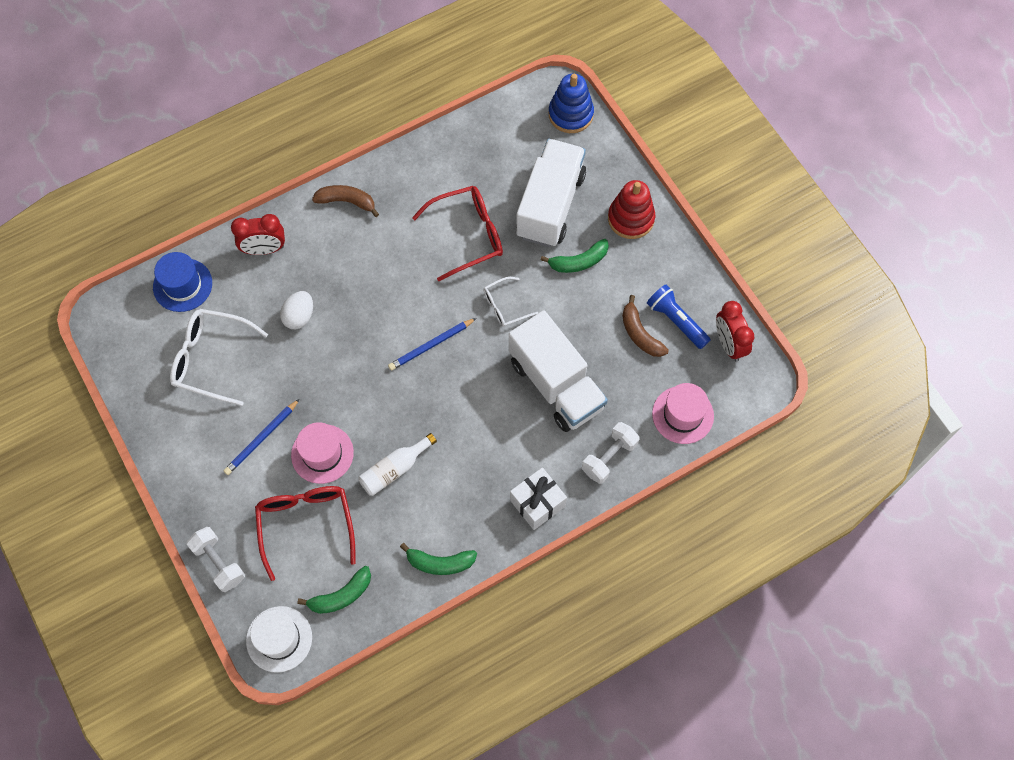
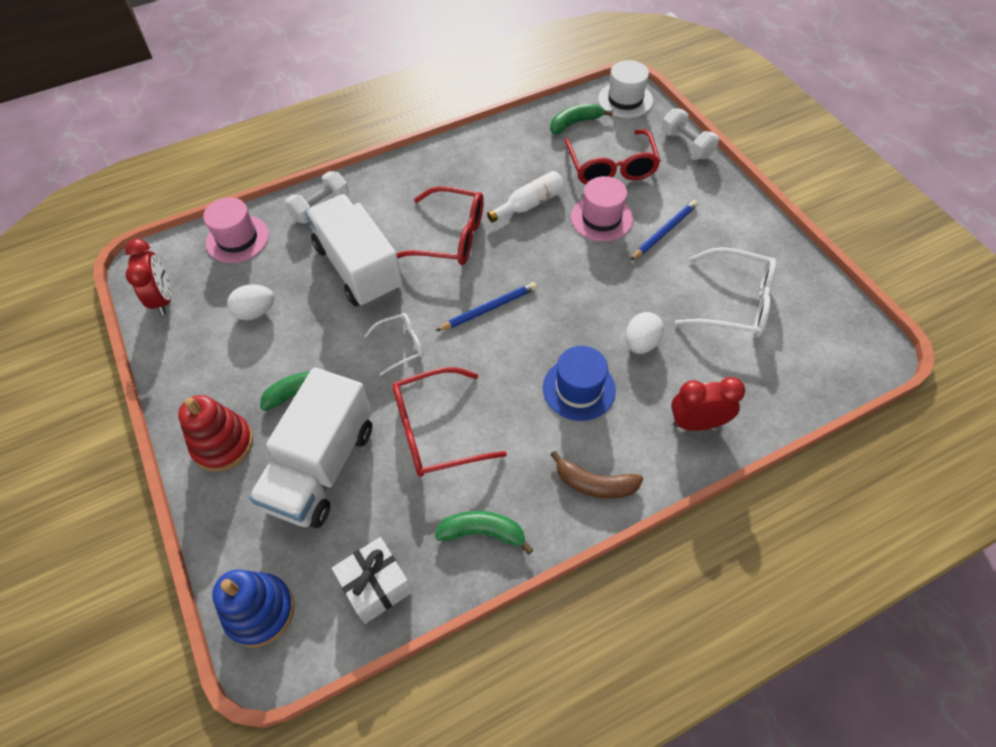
camera: 175 degrees left, 10 degrees down
(182, 285) = (790, 383): blue hat -> blue hat (579, 389)
(440, 563) = (489, 140): green banana -> green banana (483, 532)
(472, 424) = (450, 237): none -> red glasses
(537, 503) = (396, 177): white gift -> white gift (376, 586)
(640, 334) = (255, 312): brown banana -> white egg
(676, 321) = (211, 323): blue flashlight -> none

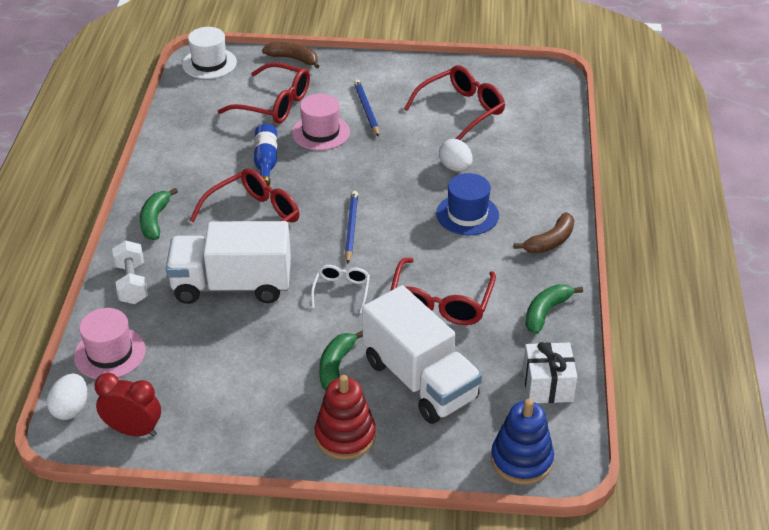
camera: 60 degrees left, 15 degrees down
(255, 312) = (216, 369): white egg -> white egg (71, 409)
(529, 204) = (266, 162): white bottle -> blue bottle
(575, 123) = (204, 99): green banana -> green banana (155, 220)
(686, 145) = (293, 59): white dumbbell -> brown banana
(697, 423) = (541, 174): red clock -> none
(735, 303) = (461, 110): white glasses -> red glasses

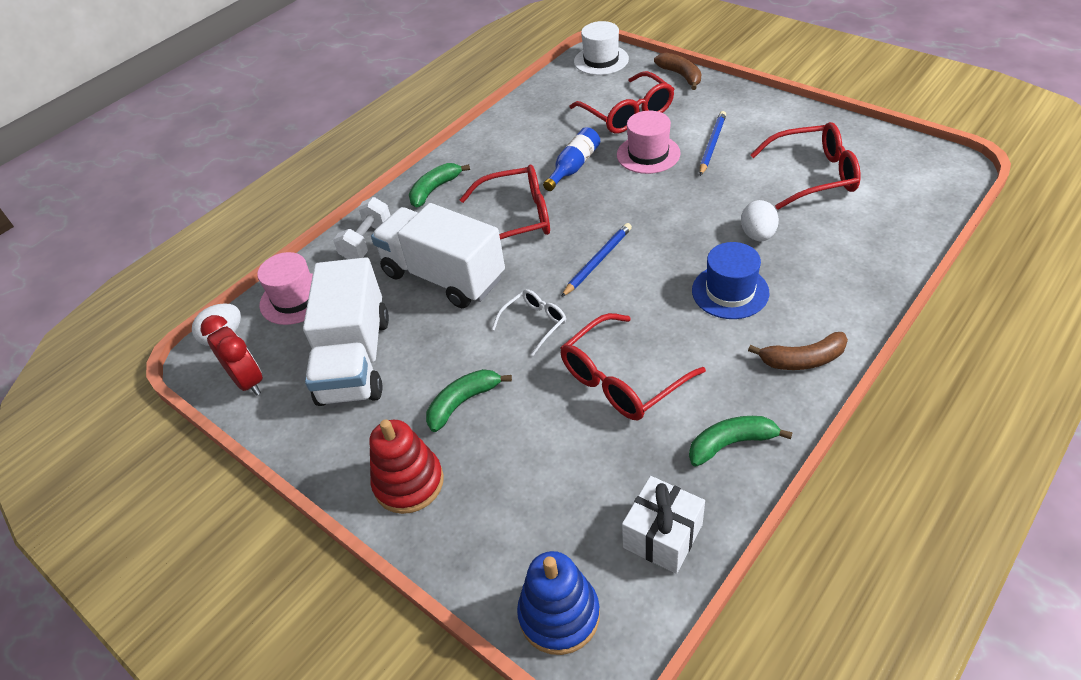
camera: 40 degrees right, 5 degrees up
(419, 380) = (530, 457): white truck -> white truck (355, 359)

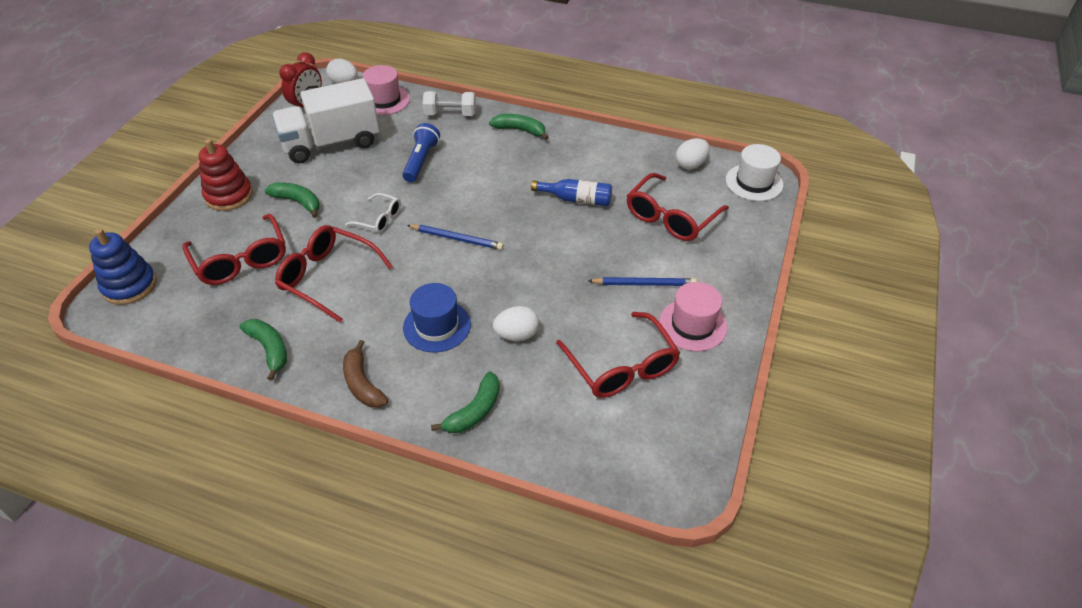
camera: 65 degrees right, 0 degrees up
(443, 276) = (421, 161): white truck -> blue flashlight
(517, 218) = (498, 182): red glasses -> red glasses (241, 260)
(557, 89) = (690, 164): none -> white egg
(648, 154) = (612, 242): pink hat -> pink hat (692, 325)
(663, 536) = (187, 324): white gift -> none
(681, 75) = (755, 243): brown banana -> none
(854, 277) = (474, 411): none -> green banana

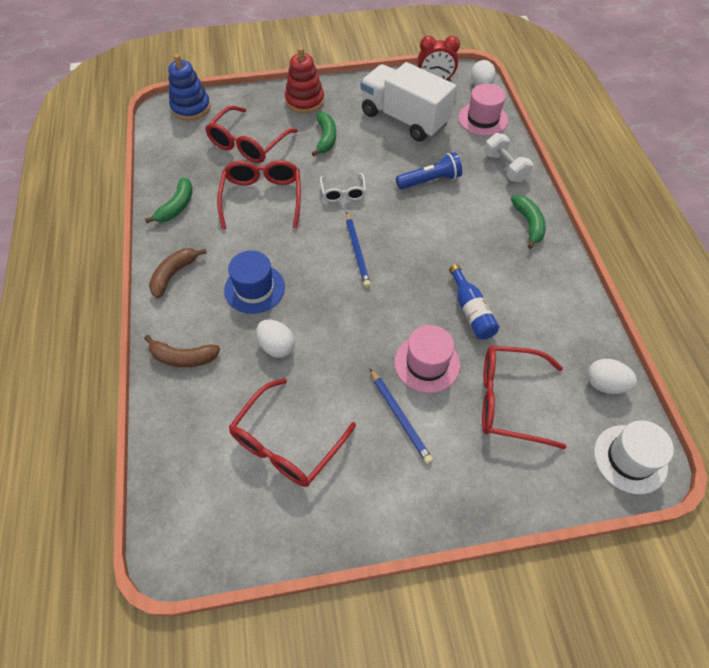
camera: 60 degrees right, 10 degrees up
(474, 411) = (183, 357): green banana -> brown banana
(692, 325) = (373, 483): pink hat -> pink hat (427, 363)

